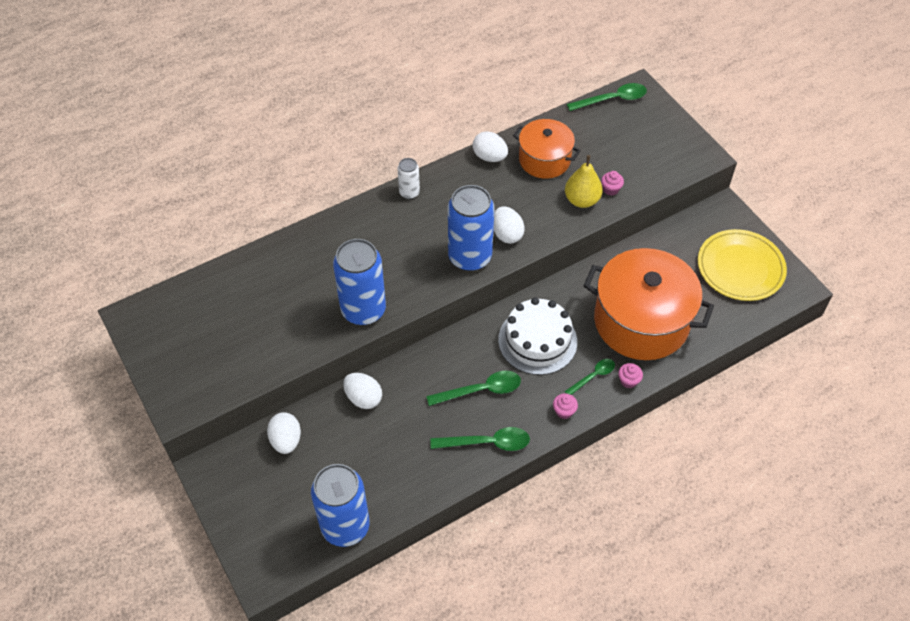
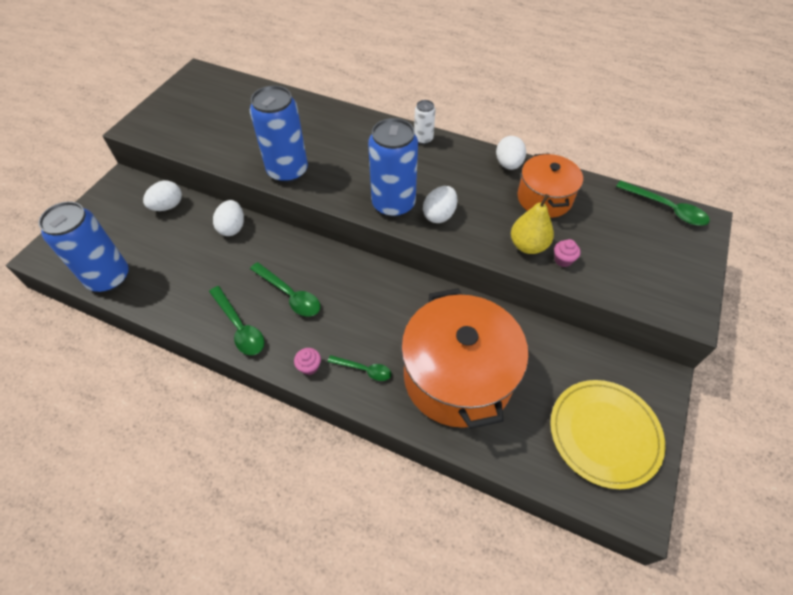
camera: 55 degrees right, 0 degrees up
(537, 340) = (370, 307): white cake -> none
(628, 381) = (380, 402): pink cupcake -> none

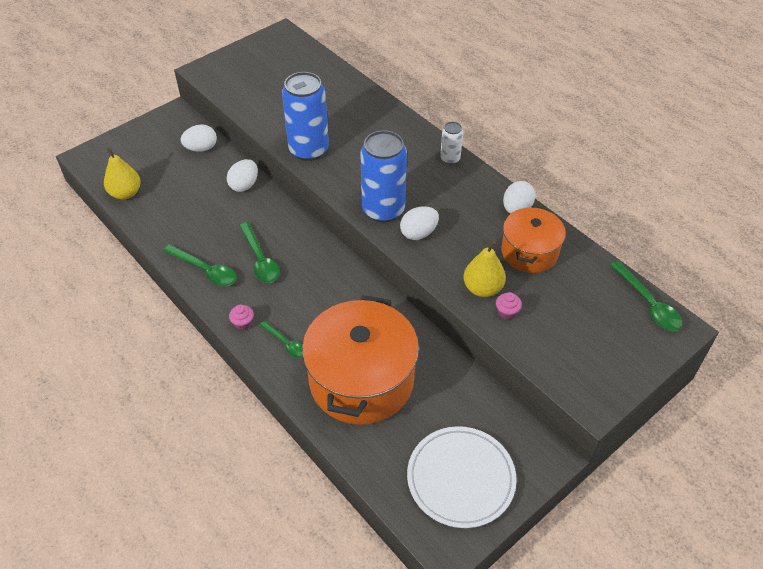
camera: 25 degrees right, 5 degrees down
(109, 278) = (126, 193): blue can -> yellow pear
(239, 327) = (205, 270): green spoon -> green spoon turned 45 degrees counterclockwise
(604, 434) = (461, 478): yellow plate -> white plate

